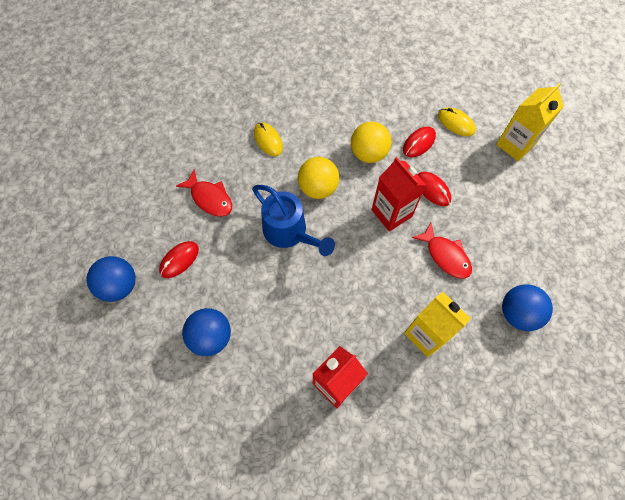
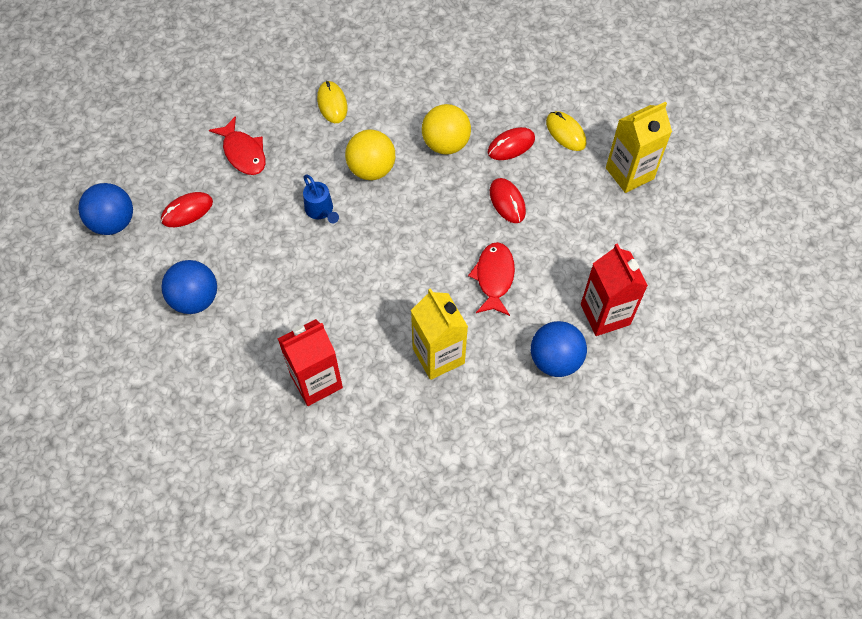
camera: 15 degrees right, 5 degrees down
(289, 233) = (321, 211): blue watering can -> blue watering can, size x0.55
(391, 213) = (448, 216): red carton -> red carton (605, 314)
(445, 255) = (494, 277): red fish -> red fish turned 150 degrees counterclockwise

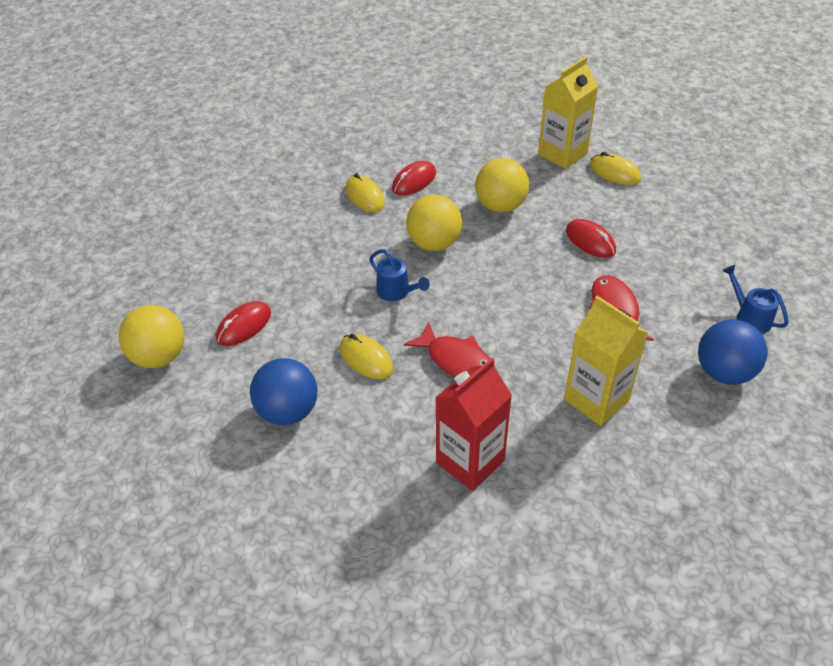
camera: 15 degrees left, 15 degrees down
(113, 222) = (159, 356): blue ball -> yellow ball
(243, 153) = (287, 258): red fish -> red fish (456, 360)
(272, 268) = (366, 359): none -> yellow mouse
(511, 145) = (567, 193): red mouse -> red mouse (414, 181)
(605, 314) = (749, 317): red carton -> blue watering can
(629, 173) = (696, 192): yellow carton -> yellow carton (562, 154)

